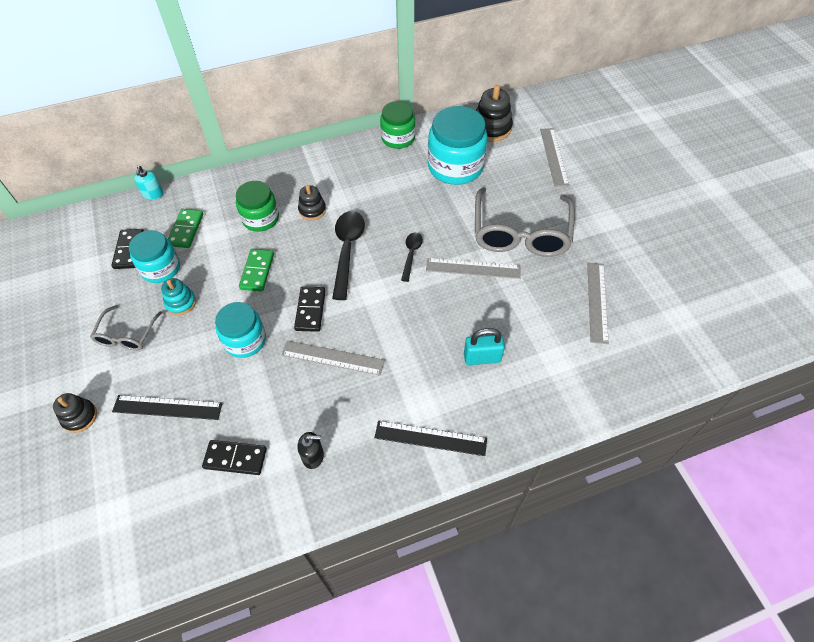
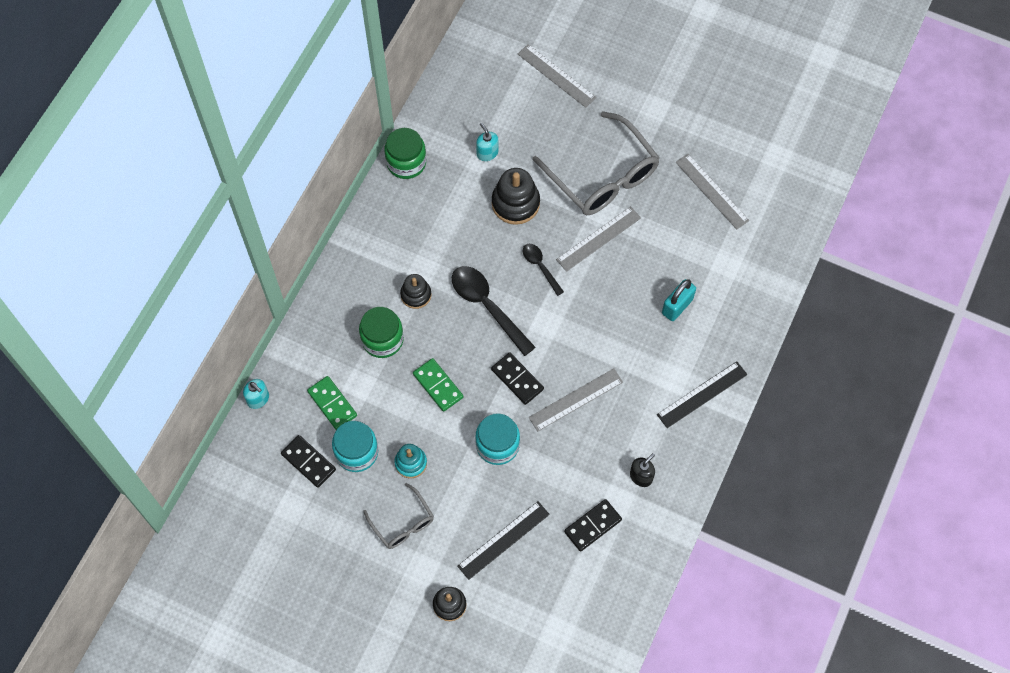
camera: 45 degrees left, 10 degrees up
(455, 167) = (487, 153): turquoise jar -> turquoise soap dispenser
(491, 128) = (475, 86): black stacking toy -> black stacking toy (515, 203)

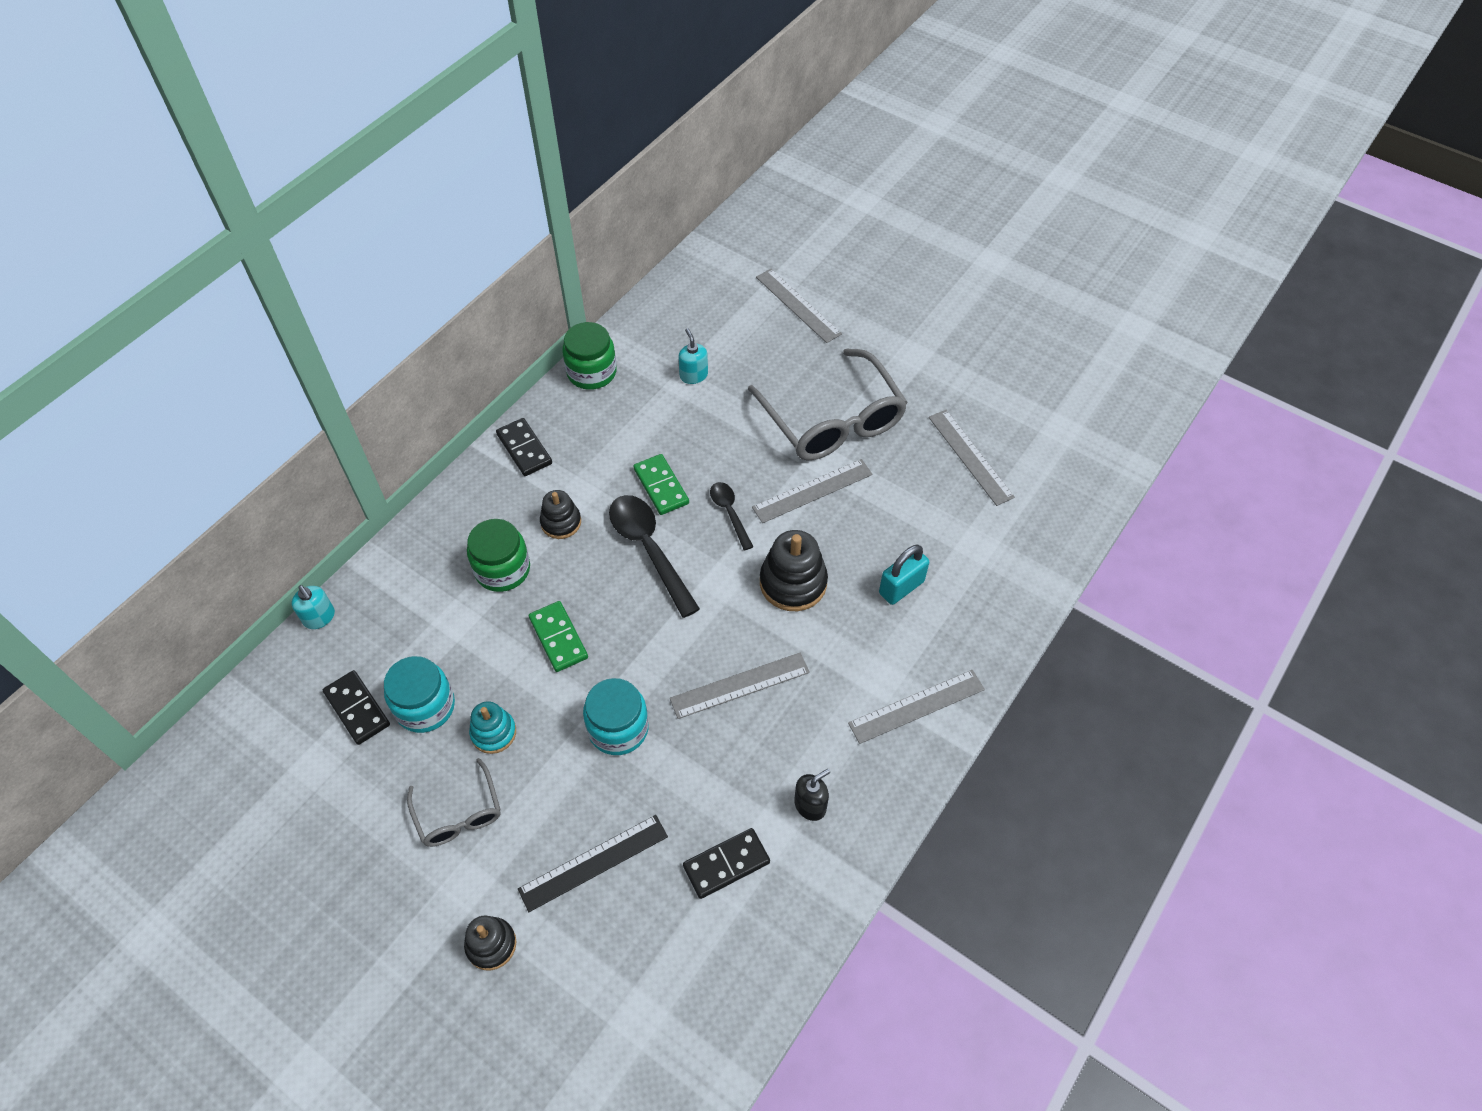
camera: 10 degrees right, 10 degrees down
(332, 404) = (412, 639): green domino -> green domino (661, 486)
(515, 203) = (715, 435): black stacking toy -> black stacking toy (793, 583)
(517, 379) = (666, 646): black domino -> black domino (524, 449)
(702, 394) = (916, 706): black ruler -> grey ruler

